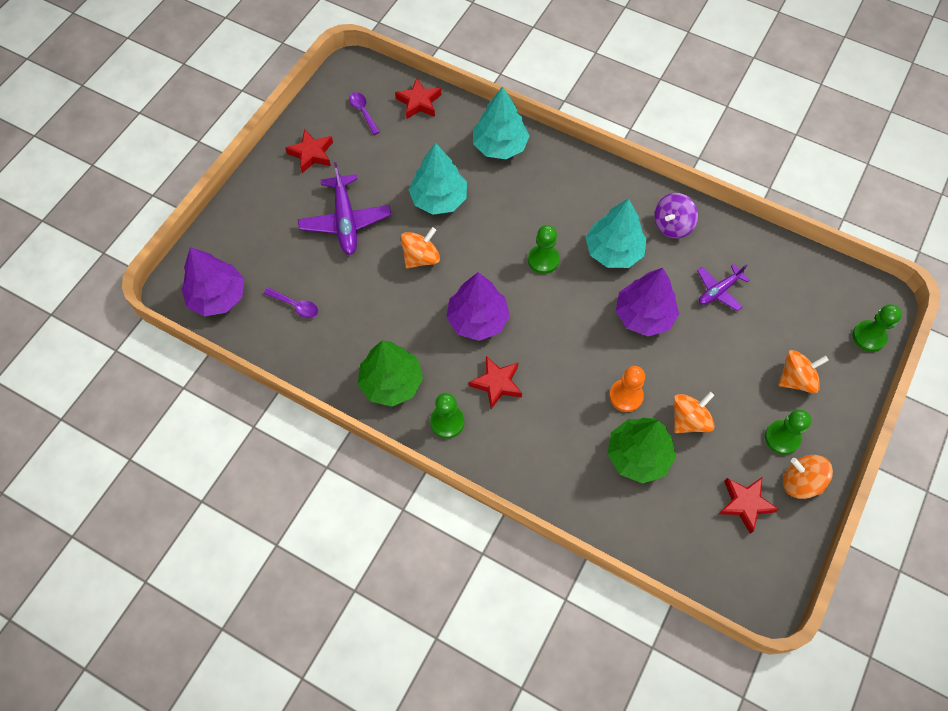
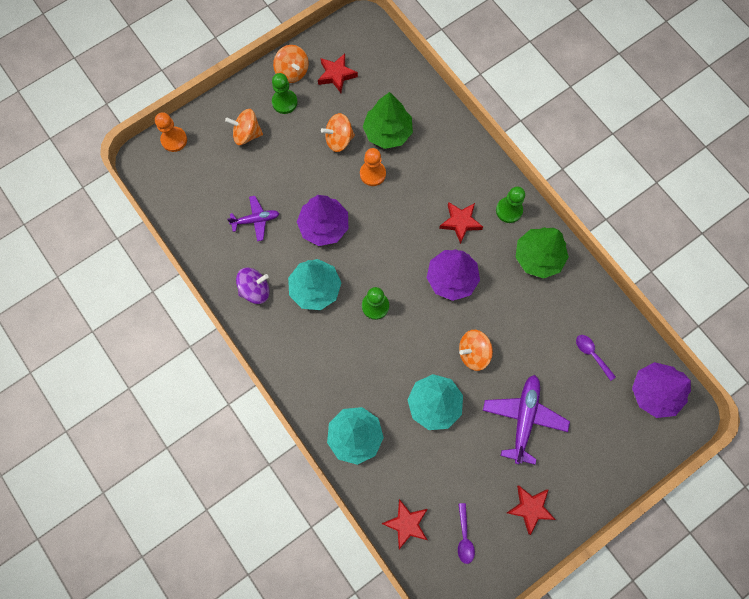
camera: 155 degrees left, 10 degrees up
(869, 337) = (174, 140): green pawn -> orange pawn

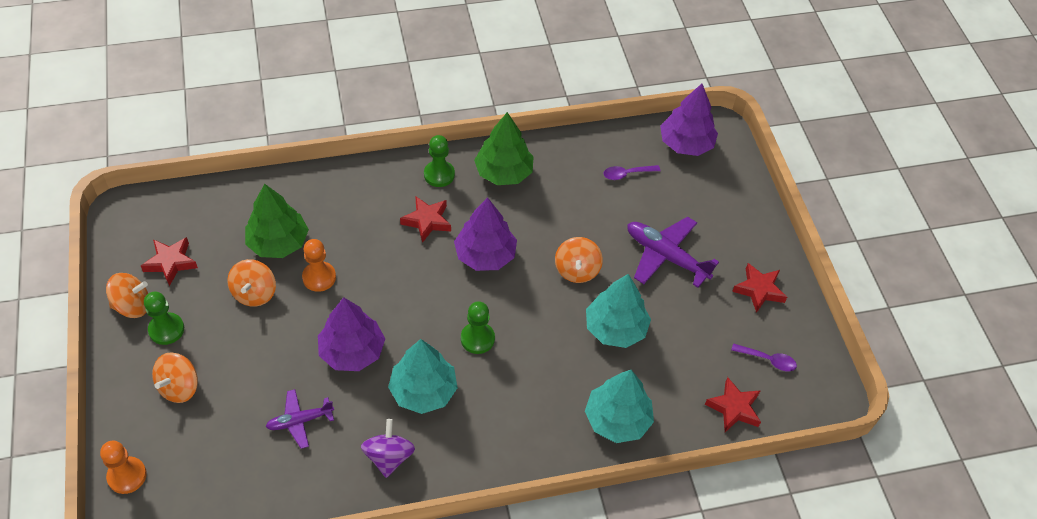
camera: 70 degrees left, 20 degrees down
(256, 220) = (299, 421): purple plane -> purple plane turned 120 degrees counterclockwise

